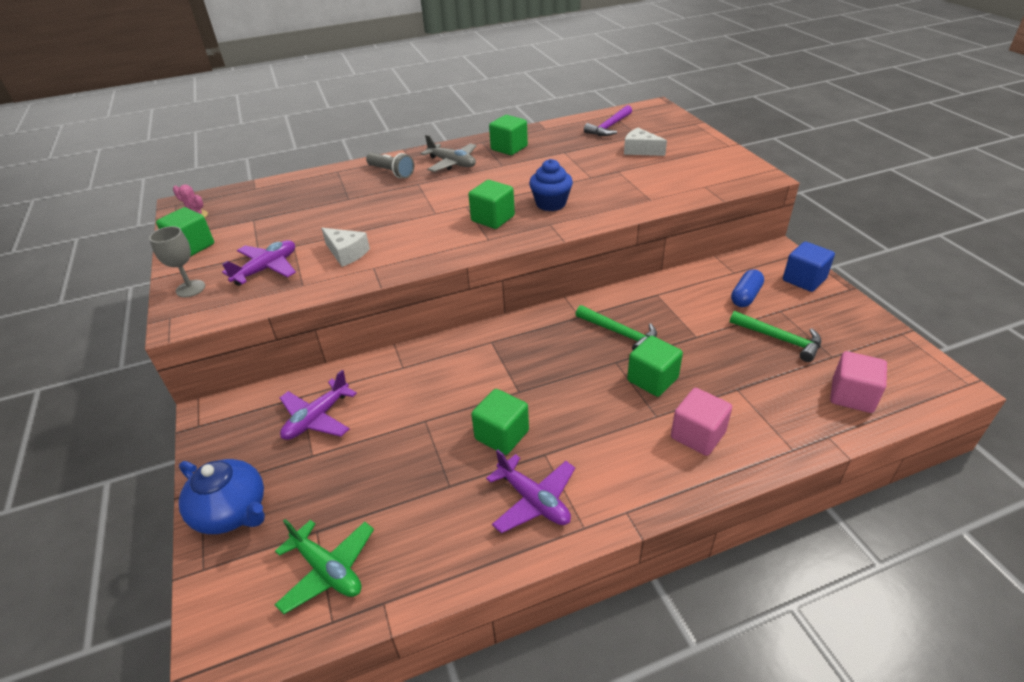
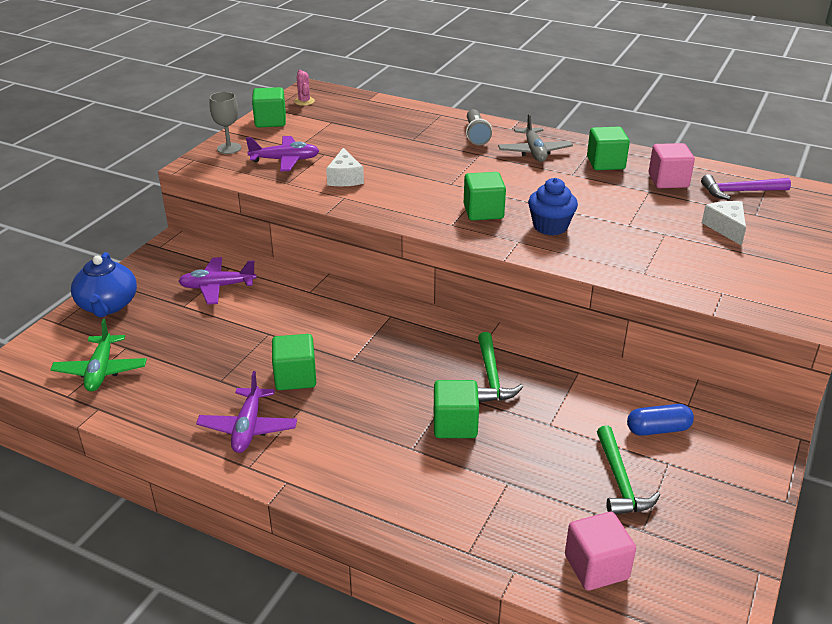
camera: 45 degrees right, 5 degrees down
(697, 435) = (417, 483): pink cube -> pink cube (668, 181)
(804, 280) = (749, 459): blue cube -> none

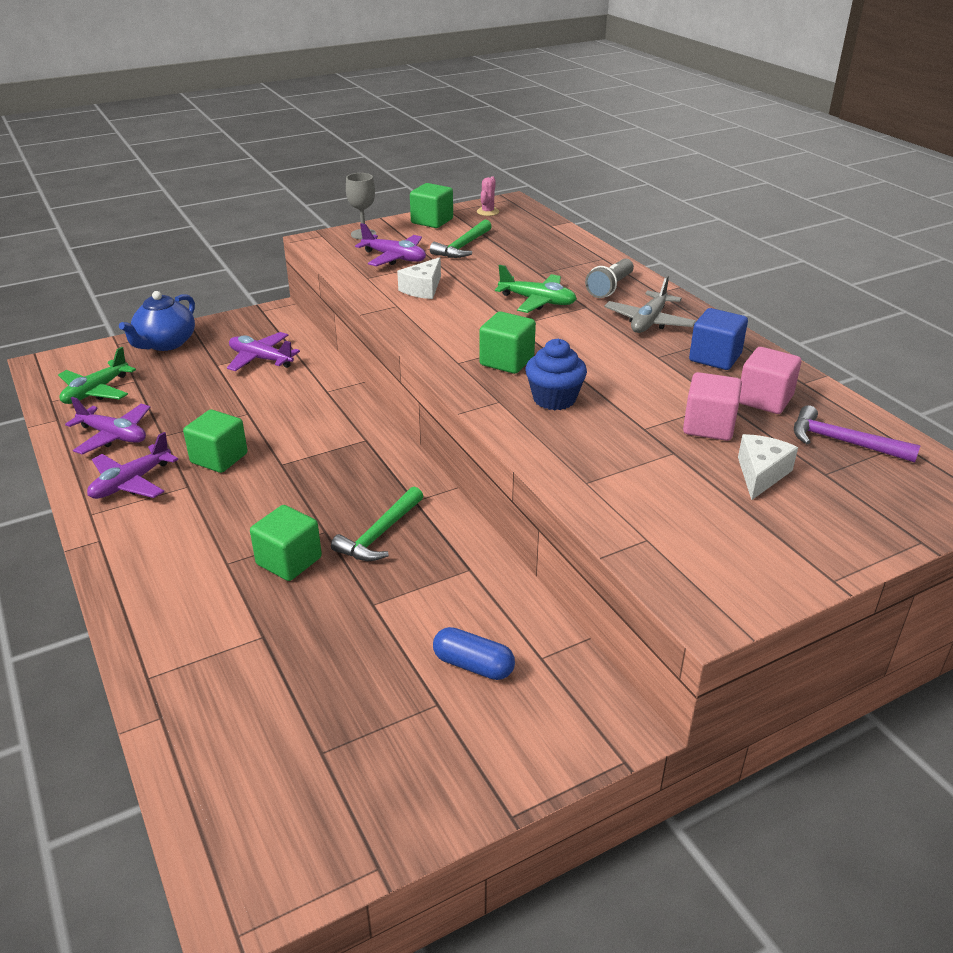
camera: 35 degrees right, 0 degrees up
(175, 399) = (113, 436): none -> purple plane
(441, 161) = (537, 301): none -> green plane
(596, 567) = (231, 759): pink cube -> pink cube (708, 426)
(605, 163) = (715, 357): green cube -> blue cube
(620, 481) = (364, 693): green hammer -> green hammer (463, 247)

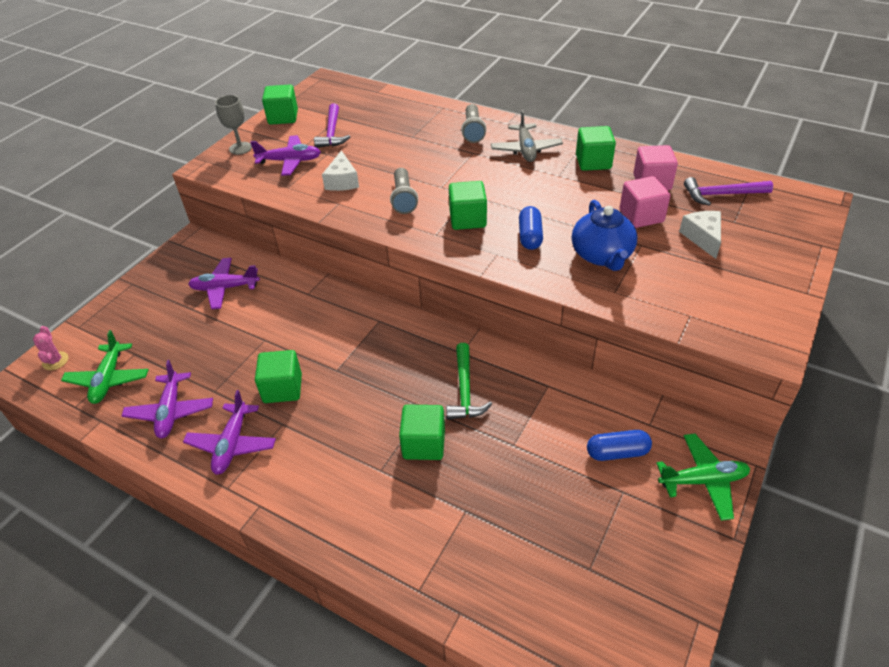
camera: 30 degrees left, 10 degrees up
(113, 436) = (171, 411): purple plane -> purple plane turned 90 degrees clockwise
(165, 343) = (124, 308): blue teapot -> blue teapot (602, 255)
(463, 247) = (332, 133): green hammer -> purple hammer
(464, 322) = (403, 199): none -> grey flashlight
(487, 212) = (317, 94): pink cactus -> pink cactus (55, 361)
(537, 301) = (436, 160): green plane -> green plane (703, 481)
(554, 399) = (530, 236): blue cupcake -> blue capsule
(715, 357) = (593, 162): blue cube -> green cube

